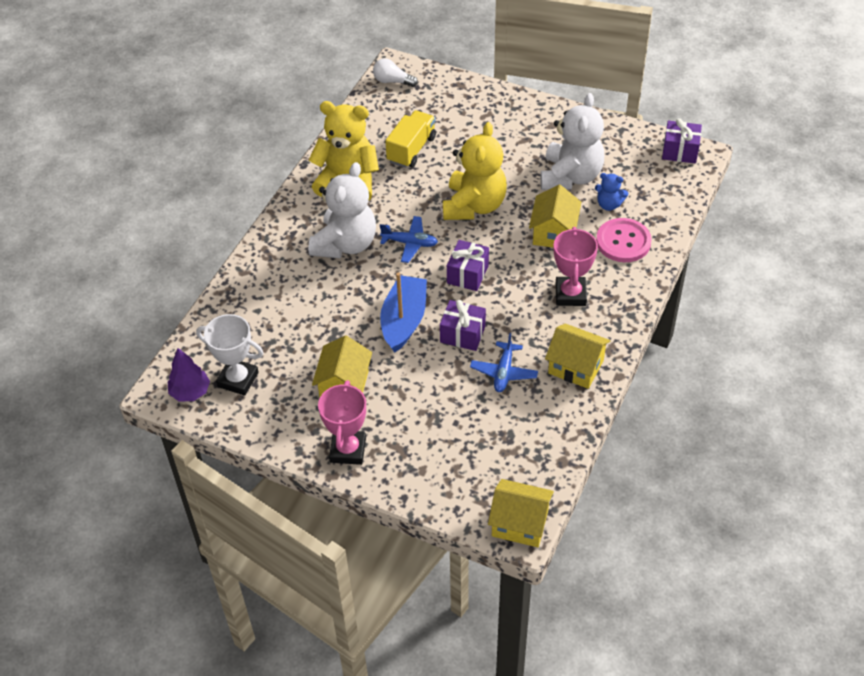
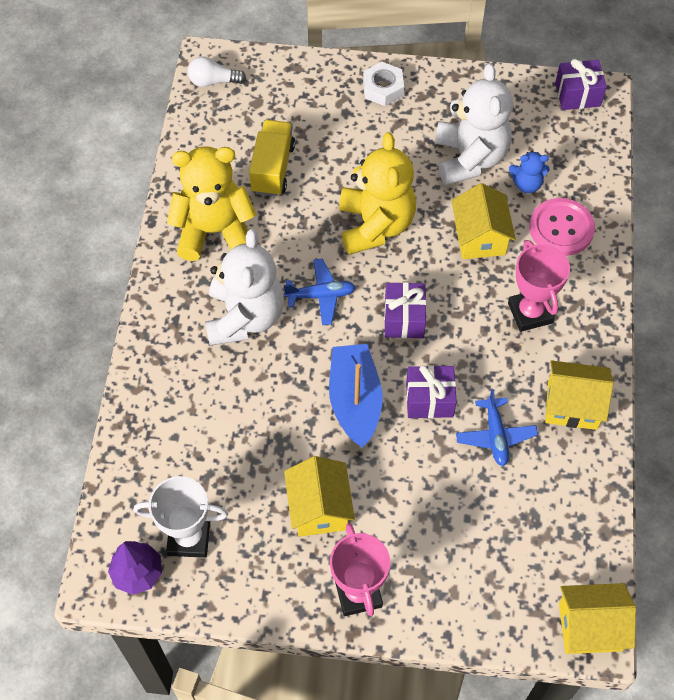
camera: 20 degrees left, 10 degrees up
(522, 113) = (383, 88): none -> white nut

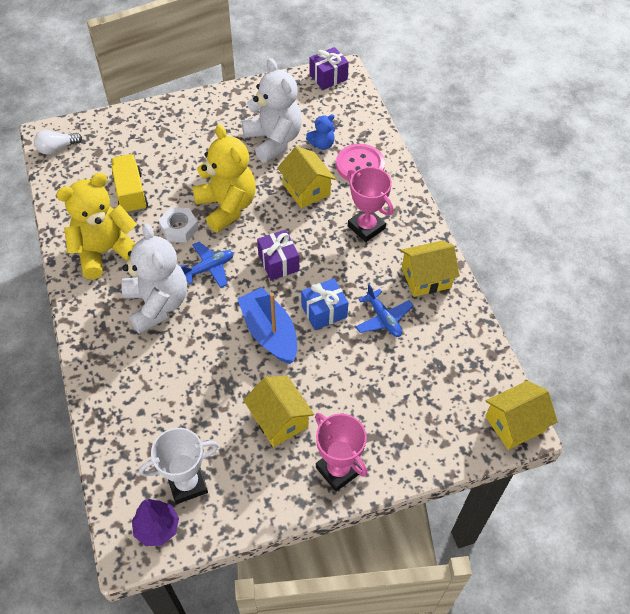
camera: 25 degrees left, 5 degrees down
(383, 88) = (189, 114): white nut -> white nut (179, 228)
(429, 399) = (324, 311): purple gift -> blue gift

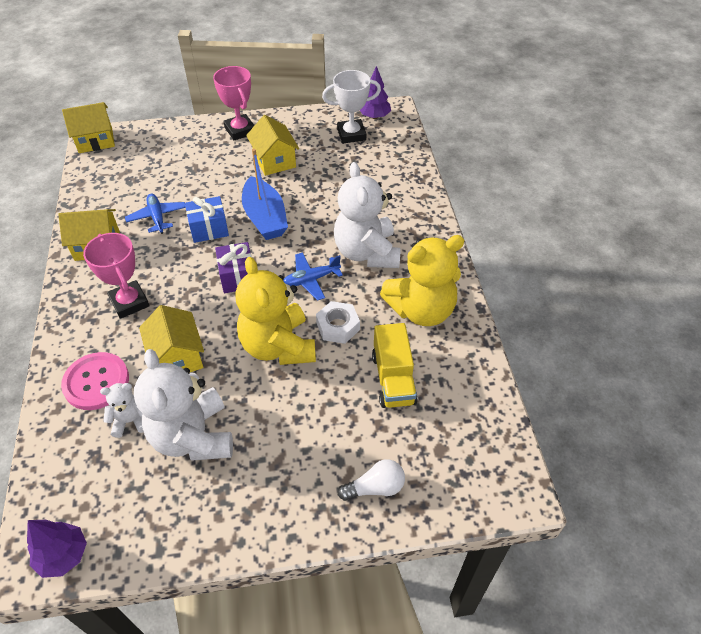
camera: 170 degrees left, 5 degrees down
(57, 148) = (499, 465): white light bulb -> white light bulb (375, 487)
(322, 144) = (130, 421): blue teddy bear -> white teddy bear
(328, 77) = (63, 555): purple gift -> purple tree

